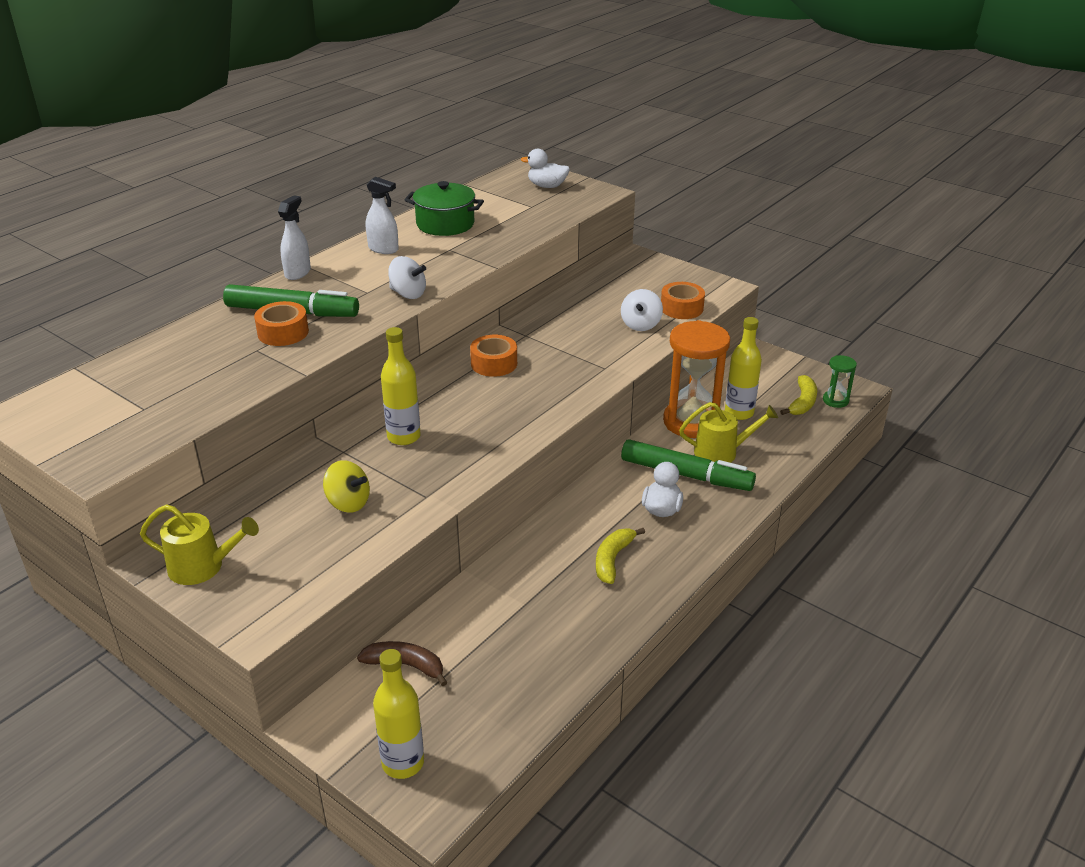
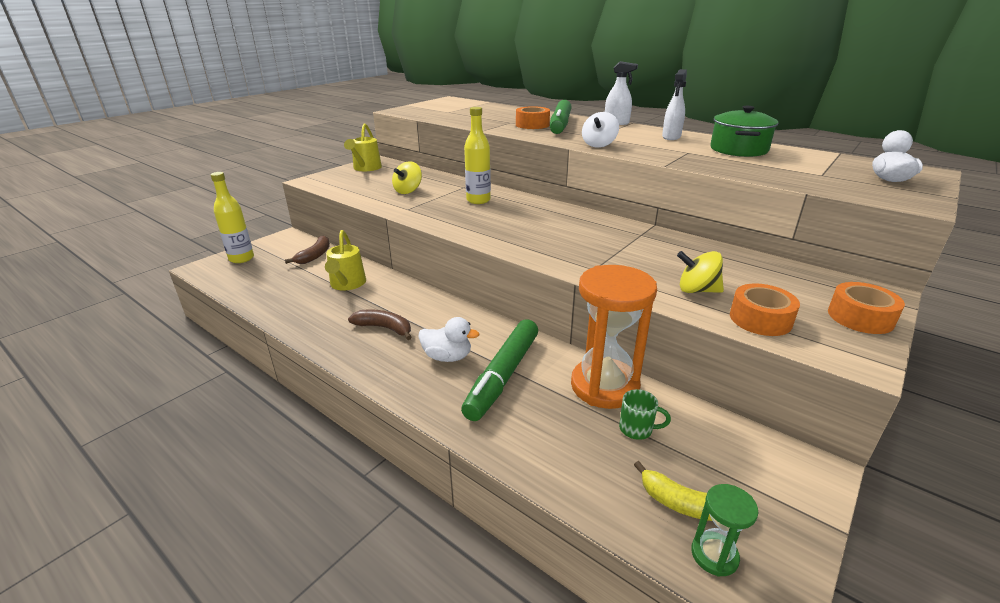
camera: 90 degrees right, 5 degrees down
(494, 363) = (585, 223): orange tape -> orange tape (860, 317)
(612, 559) = (384, 328): yellow banana -> brown banana
(640, 325) = (697, 290): white spinning top -> yellow spinning top
(721, 452) = (547, 405): yellow watering can -> yellow watering can (347, 284)
(739, 413) = (637, 429): yellow bottle -> green mug

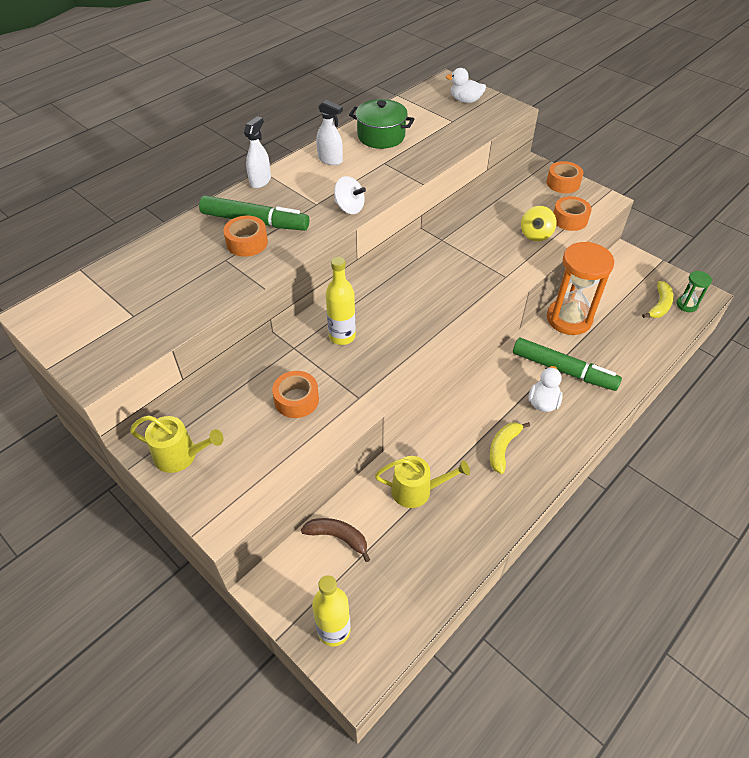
camera: 85 degrees left, 20 degrees up
(384, 328) = (503, 448): brown banana -> yellow banana
(408, 191) = (296, 400): yellow spinning top -> orange tape
(637, 429) = (607, 312): green mug -> none

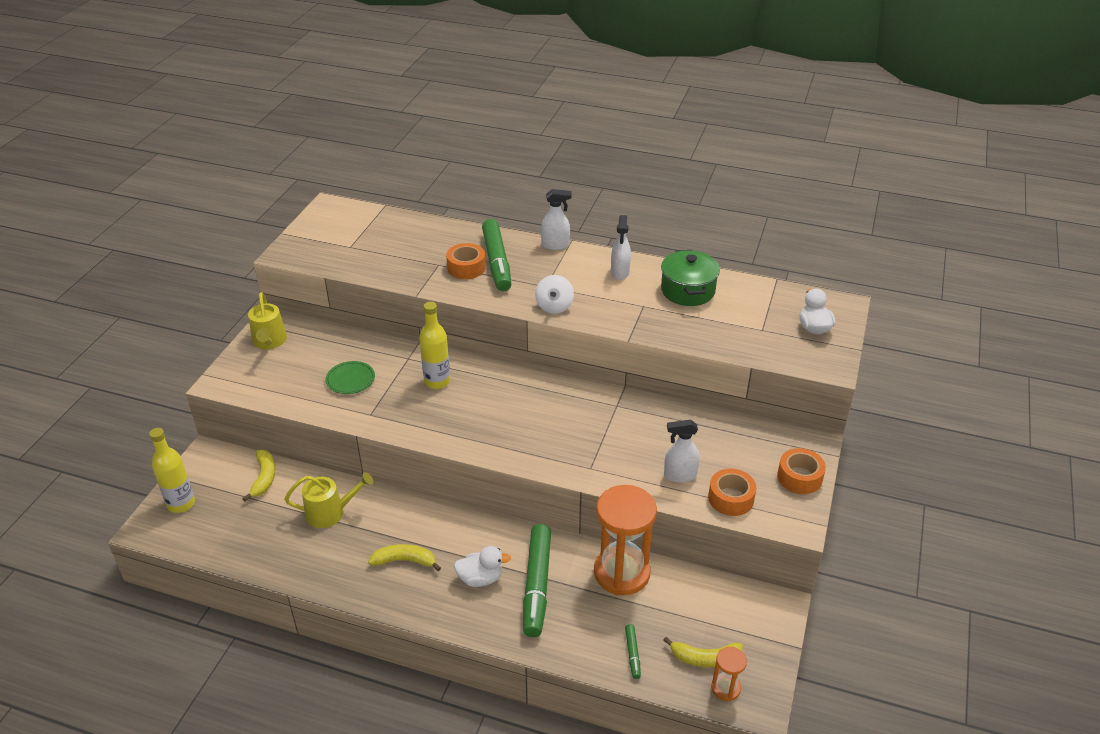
camera: 65 degrees right, 10 degrees down
(296, 400) = (350, 380): orange tape -> green plate
(338, 537) = (264, 478): brown banana -> yellow banana
(416, 490) = (330, 512): yellow watering can -> yellow watering can turned 75 degrees counterclockwise
(535, 234) = (679, 475): yellow spinning top -> white spray bottle
(645, 339) = (632, 653): none -> green marker
(686, 305) = (725, 688): green hourglass -> orange hourglass

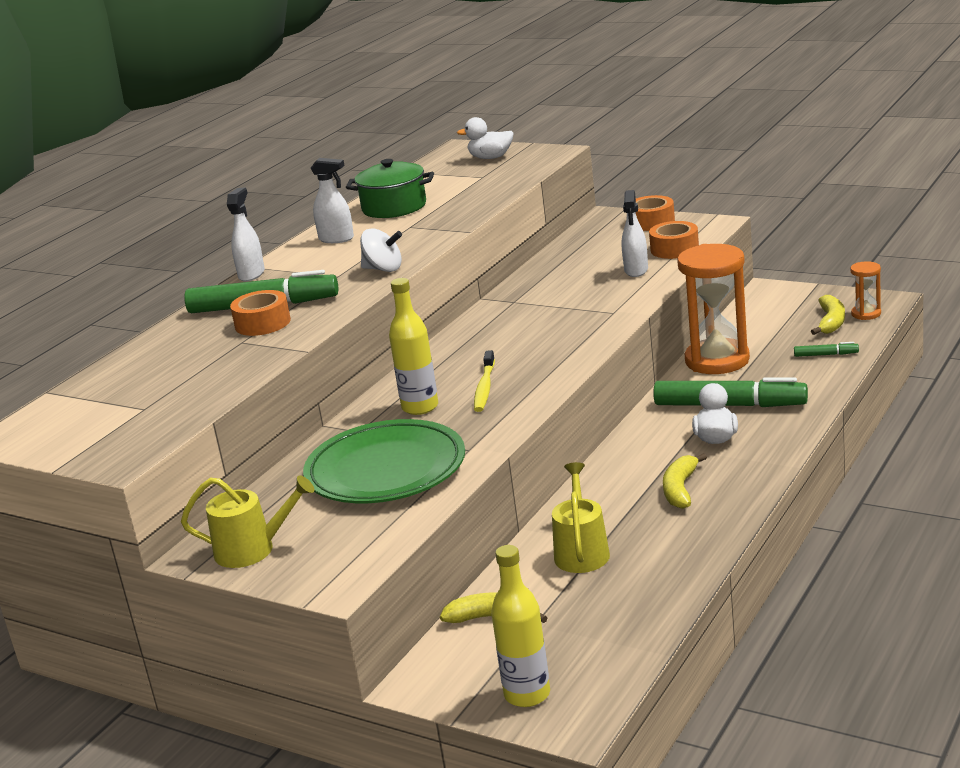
camera: 75 degrees left, 15 degrees down
(350, 380) = (386, 470): green plate -> green plate, size x2.16
(462, 410) = (484, 388): none -> yellow toothbrush

